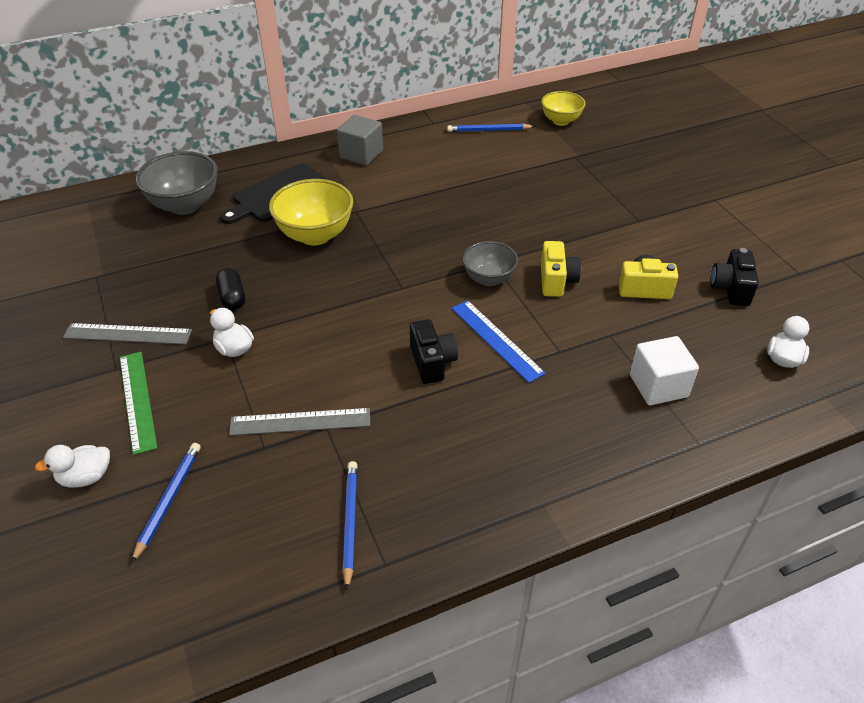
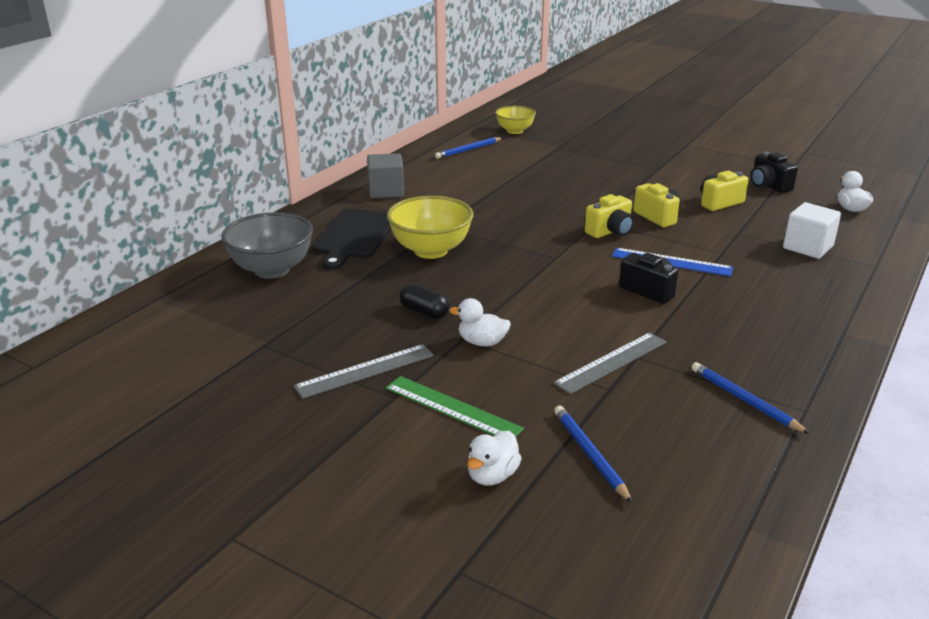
camera: 35 degrees left, 15 degrees down
(489, 279) = (610, 231): grey bowl -> yellow camera

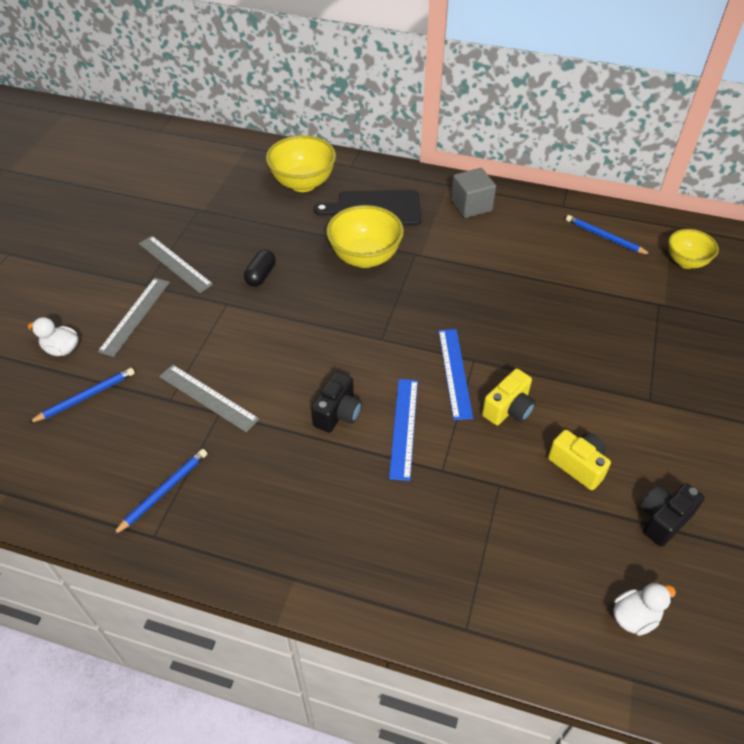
camera: 75 degrees right, 20 degrees up
(272, 270) = (303, 183): grey bowl -> yellow bowl
(452, 408) = (135, 316): green ruler -> grey ruler
(482, 342) = (223, 315): white duck -> none
(610, 231) = (454, 373): yellow camera -> blue ruler
(807, 247) = (489, 556): white cube -> none

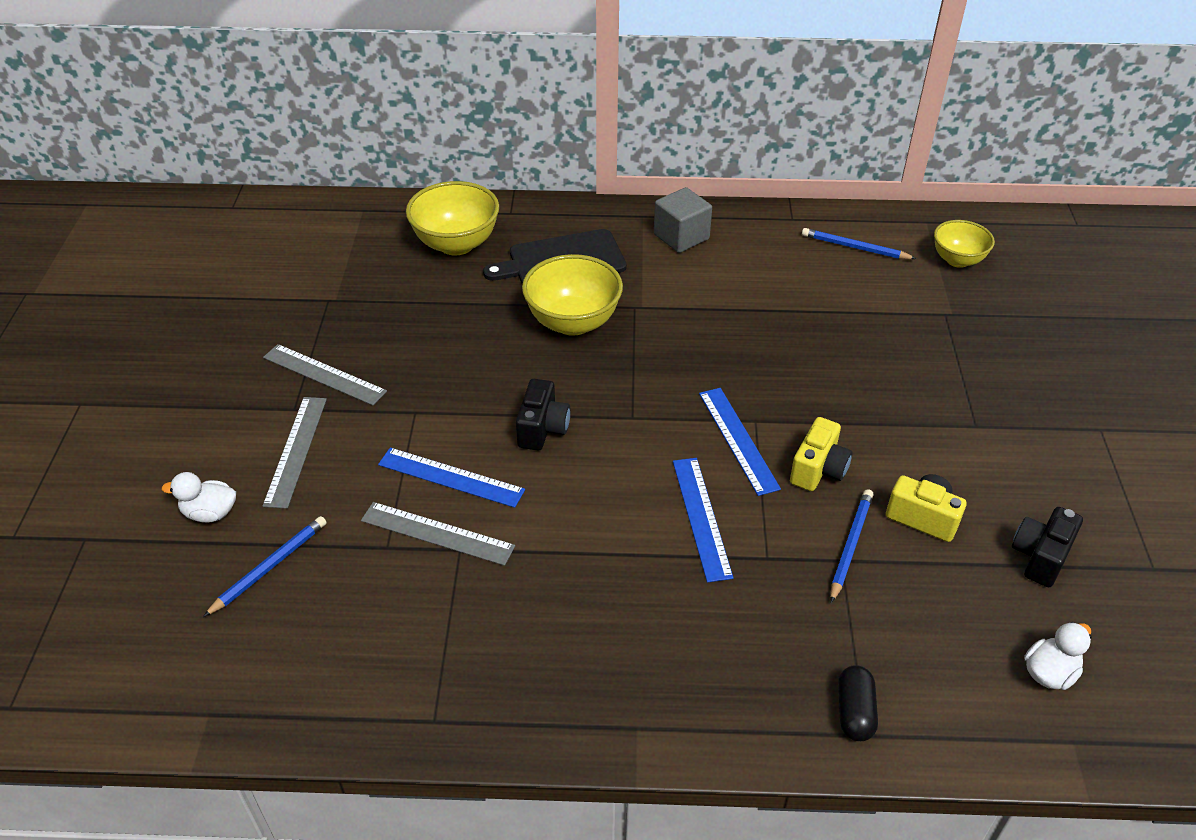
camera: 15 degrees left, 5 degrees down
(163, 491) = (425, 662): blue pencil -> blue pencil (850, 546)
(233, 357) = (451, 477): none -> blue ruler
(261, 275) = (446, 368): black capsule -> black capsule (854, 712)
(338, 413) = (613, 518): black camera -> black camera (542, 428)

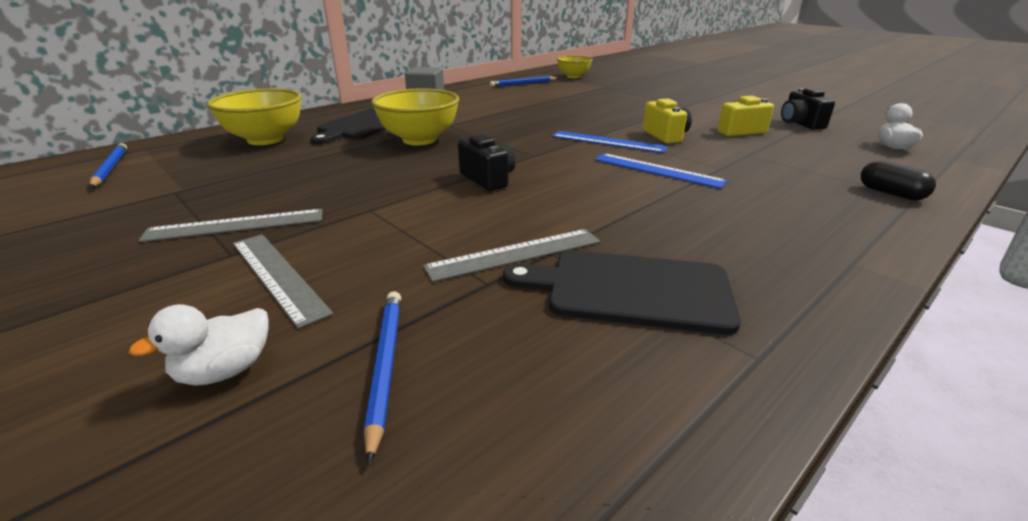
camera: 45 degrees left, 15 degrees down
(451, 477) = (466, 224): blue ruler -> none
(452, 620) = (630, 290): none -> black cutting board
(850, 546) = (739, 149): blue pencil -> blue pencil (110, 168)

